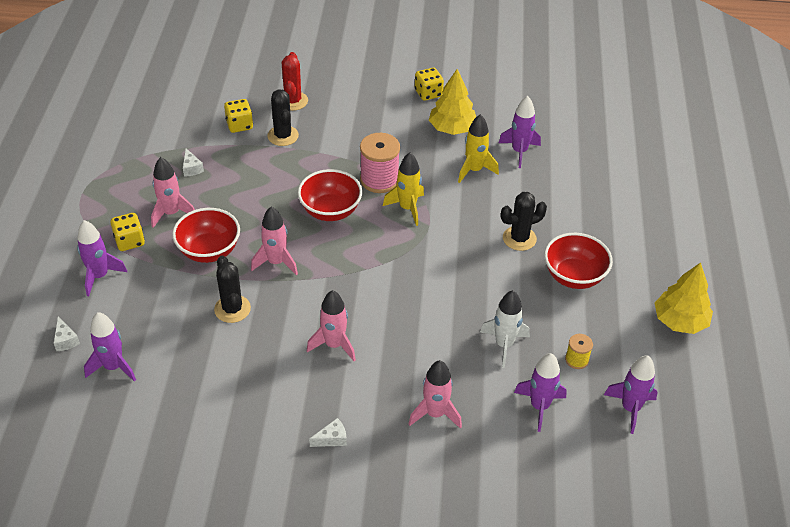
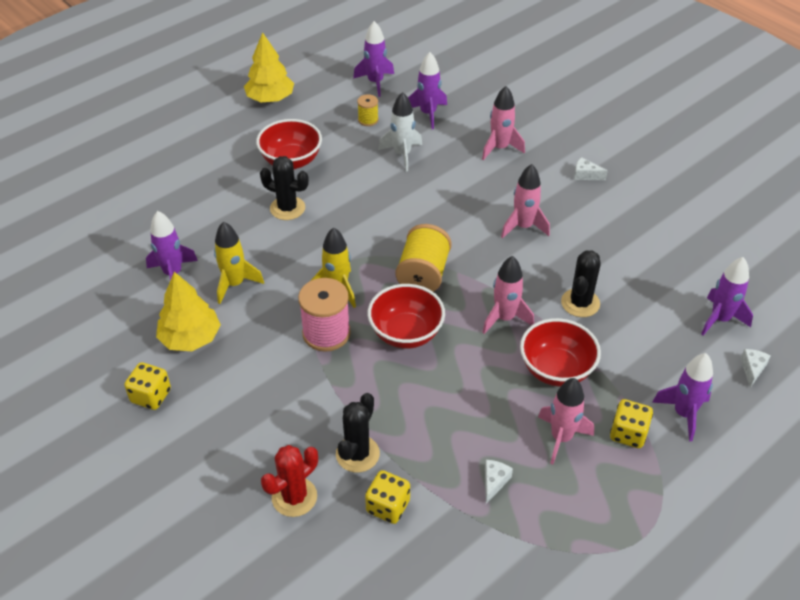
camera: 135 degrees left, 0 degrees up
(365, 256) = (423, 274): none -> yellow spool

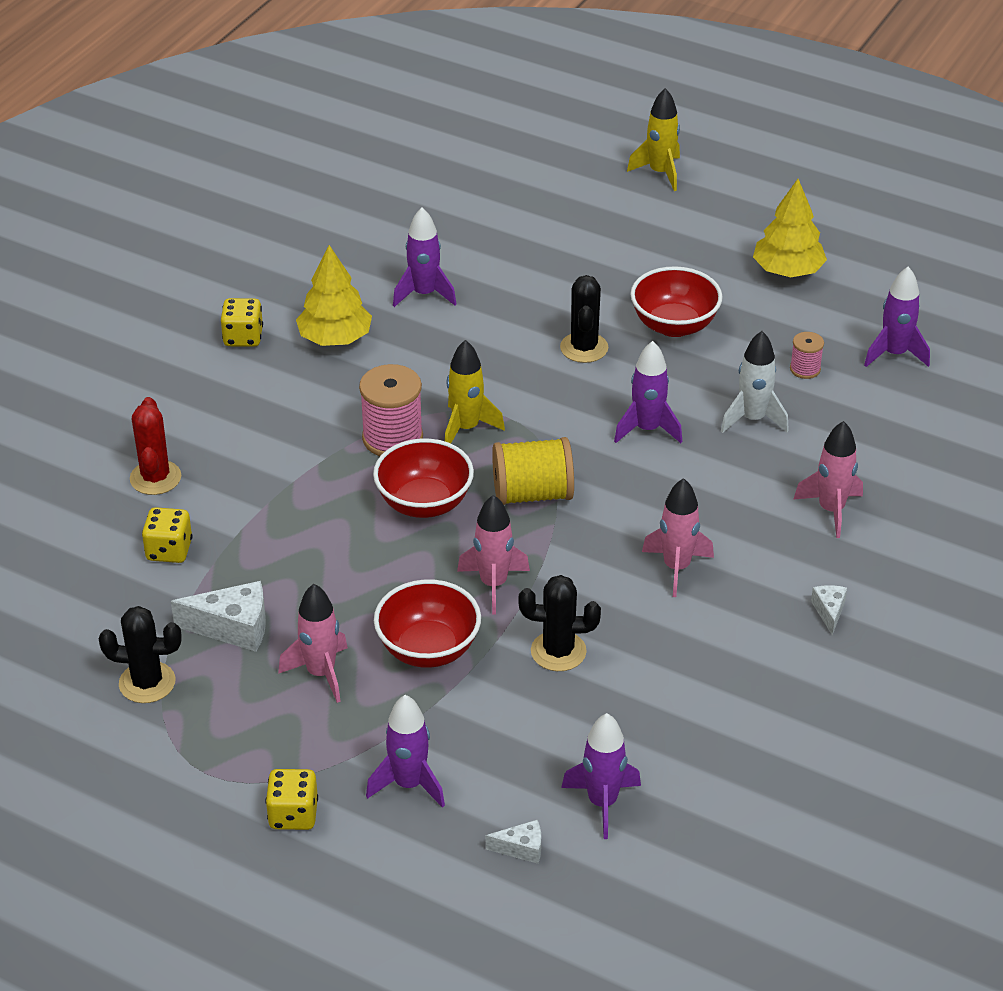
camera: 70 degrees right, 5 degrees down
(235, 284) = (432, 345): yellow rocket -> yellow rocket (660, 173)
(294, 497) = (155, 478): red cactus -> red cactus turned 60 degrees clockwise
(357, 454) = (229, 509): black cactus -> black cactus (147, 683)
(368, 120) = (805, 369): yellow spool -> pink spool
(428, 114) = (859, 422): purple rocket -> purple rocket (647, 429)
(494, 482) = (233, 628): white cheese -> white cheese, size x1.81
(628, 433) = (353, 734): yellow dice -> yellow dice (293, 814)

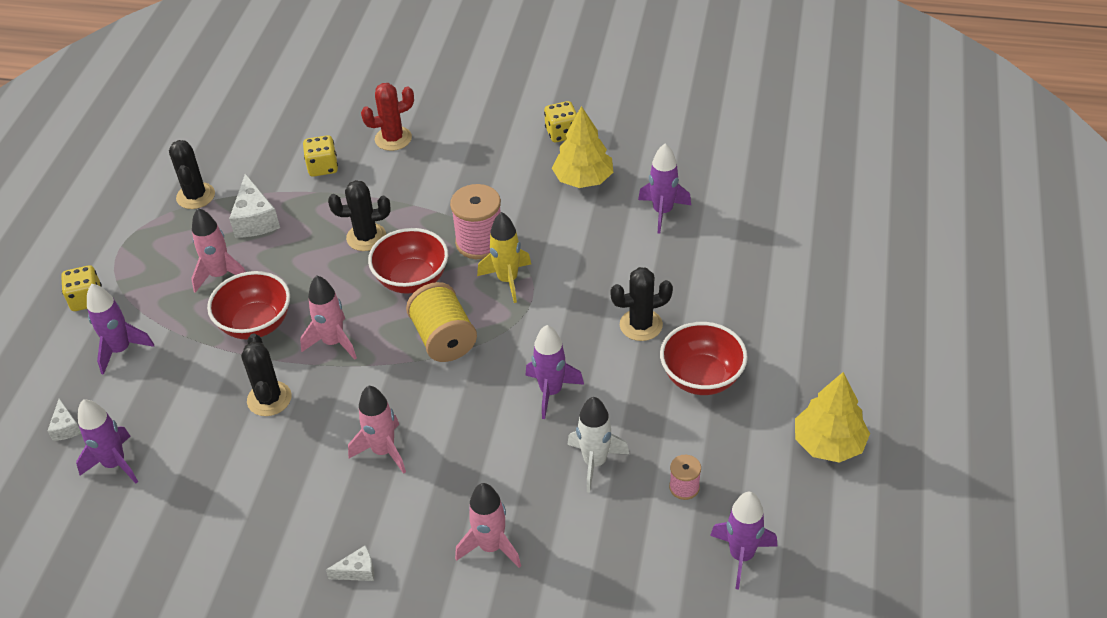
camera: 75 degrees right, 5 degrees up
(328, 530) = (366, 237): none -> black cactus
(660, 173) = (925, 315): yellow rocket -> none

